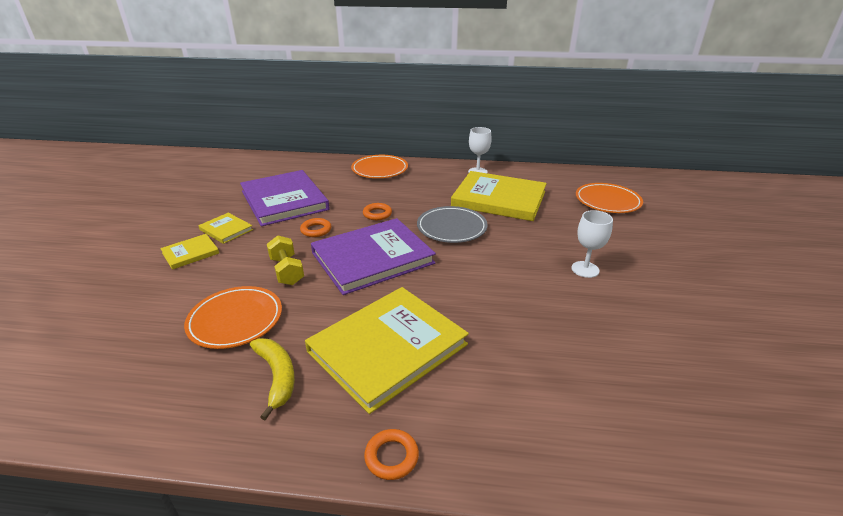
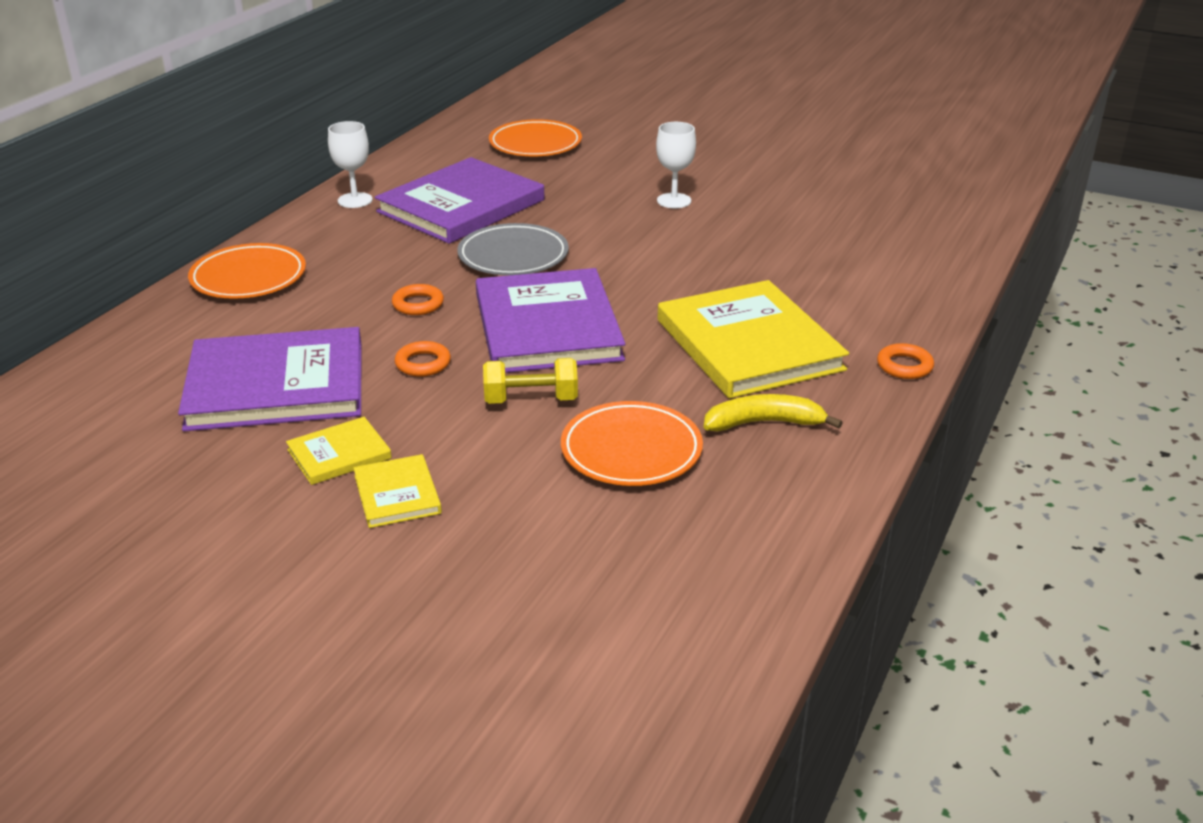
camera: 70 degrees left, 0 degrees up
(499, 199) = (461, 206): yellow book -> purple book

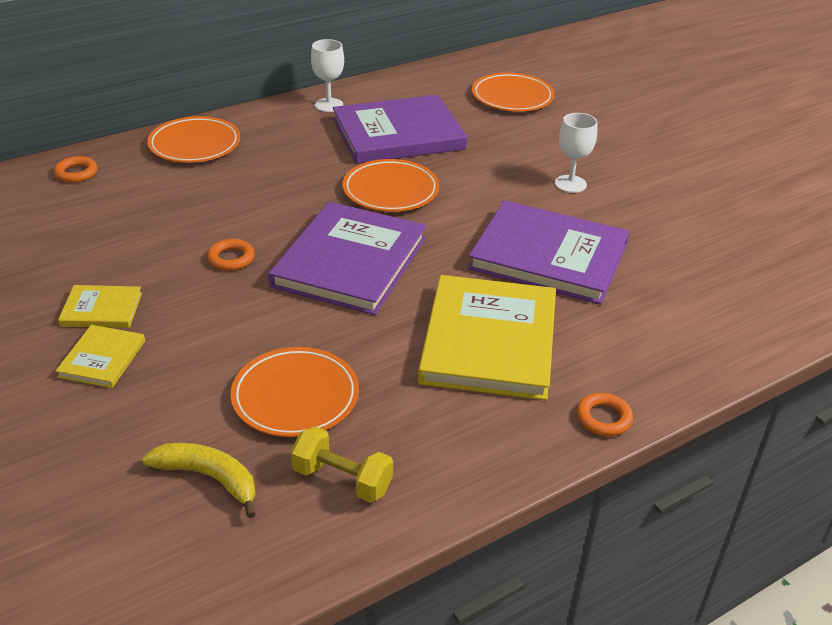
camera: 30 degrees right, 5 degrees up
(276, 385) = (122, 238): purple book -> purple book (548, 256)
(418, 304) = (280, 207): orange ring -> orange ring (76, 173)
(513, 256) = (390, 190): grey plate -> orange plate
(531, 400) = (271, 320): yellow dumbbell -> yellow dumbbell (342, 480)
(764, 423) = (423, 419): yellow banana -> yellow banana (209, 478)

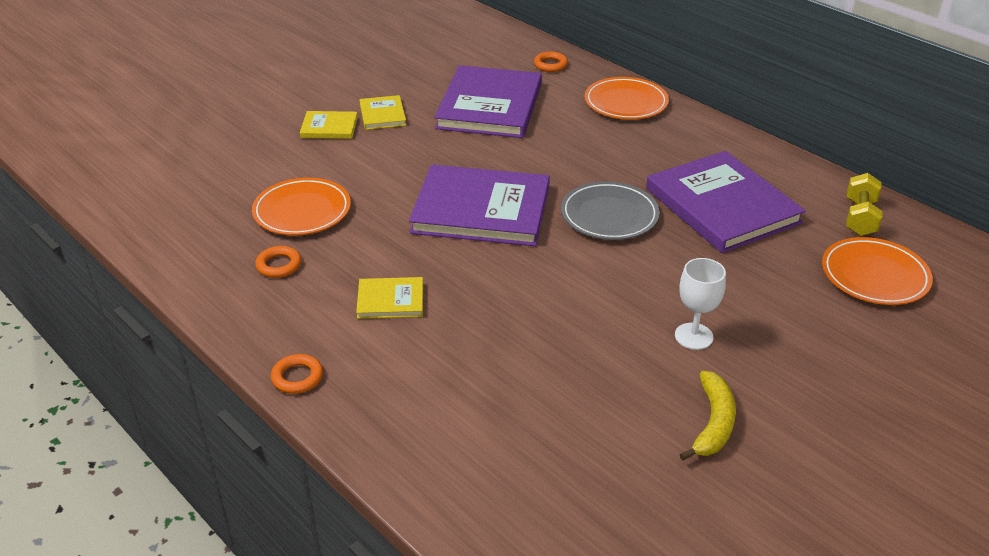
camera: 80 degrees right, 0 degrees up
(209, 478) = (218, 191): yellow banana -> yellow banana (713, 423)
(231, 258) = (463, 153): orange ring -> orange ring (279, 265)
(329, 105) = (751, 156): white goblet -> none
(342, 480) = (218, 246): yellow dumbbell -> yellow dumbbell (860, 218)
(390, 190) = (609, 215): orange plate -> grey plate
(489, 341) = (390, 300): yellow book -> yellow book, size x0.46
(548, 256) = (539, 328): purple book -> purple book (489, 106)

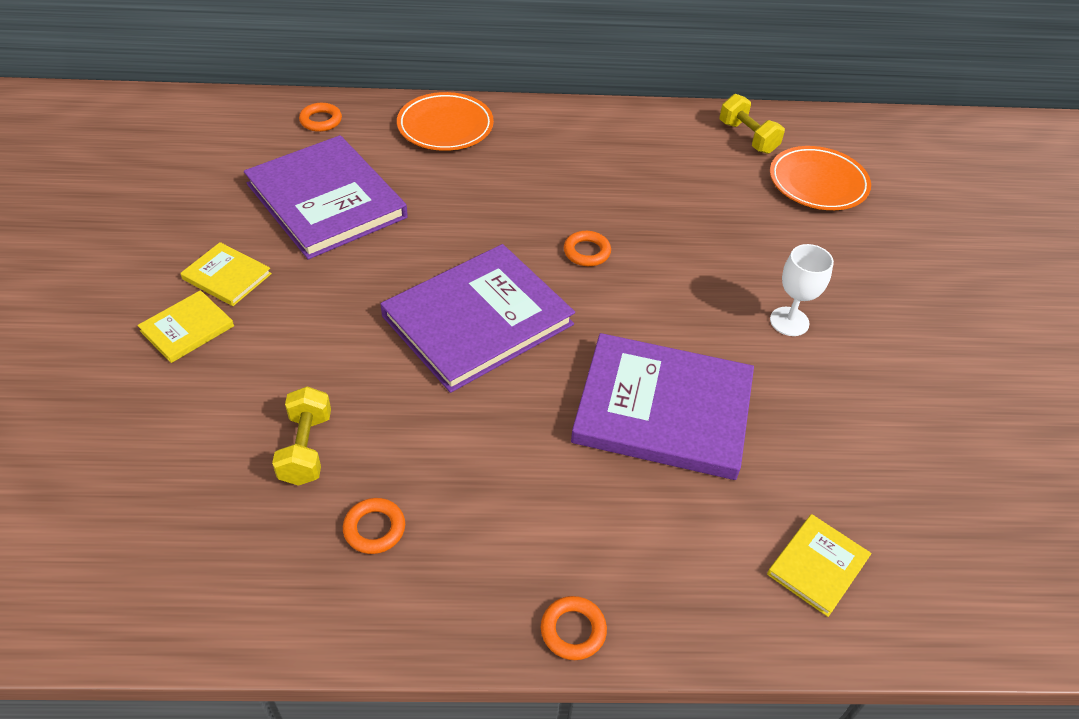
camera: 50 degrees left, 10 degrees up
(302, 211) = (306, 448): orange plate -> yellow dumbbell
(390, 300) = (535, 477): yellow book -> yellow book (817, 566)
(609, 215) = (586, 252): grey plate -> orange ring
(713, 423) = (895, 387): yellow banana -> none
(722, 206) = (651, 186): purple book -> purple book (663, 409)

